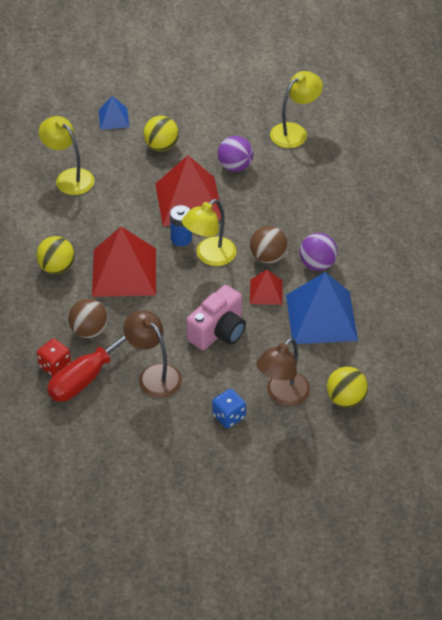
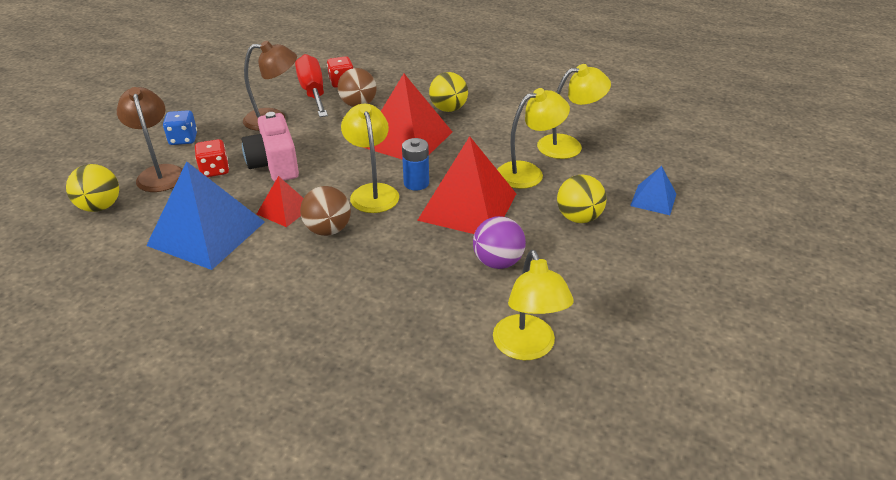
camera: 120 degrees right, 10 degrees down
(124, 186) = (528, 173): none -> yellow lamp
(253, 363) = (214, 170): none -> red dice
(317, 264) = (276, 262): purple ball -> none

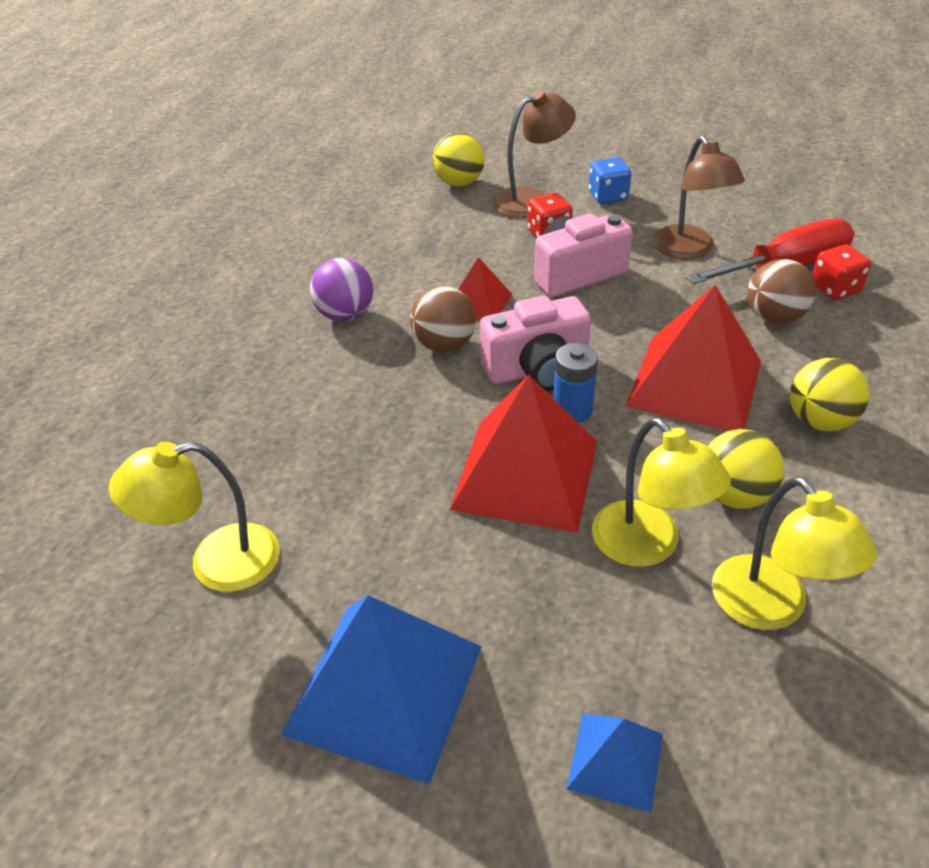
camera: 85 degrees right, 5 degrees up
(206, 233) = (424, 258): blue pyramid -> blue pyramid (384, 688)
(372, 192) = (537, 369): yellow lamp -> pink camera
(498, 262) = (393, 519): purple ball -> purple ball (345, 315)
(578, 218) = (525, 624): yellow ball -> yellow ball (734, 495)

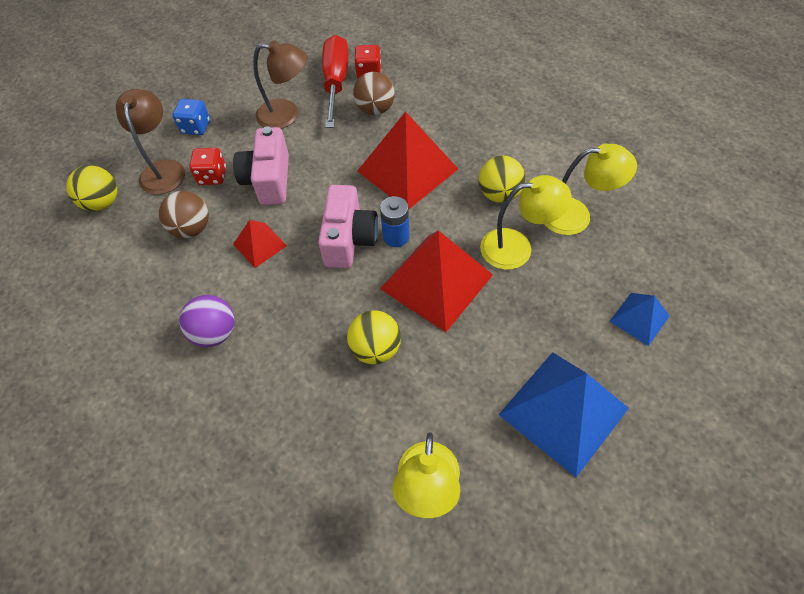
camera: 65 degrees left, 15 degrees up
(444, 345) = (291, 281): brown ball -> brown ball (192, 228)
(819, 421) = (465, 133): yellow ball -> yellow ball (375, 348)

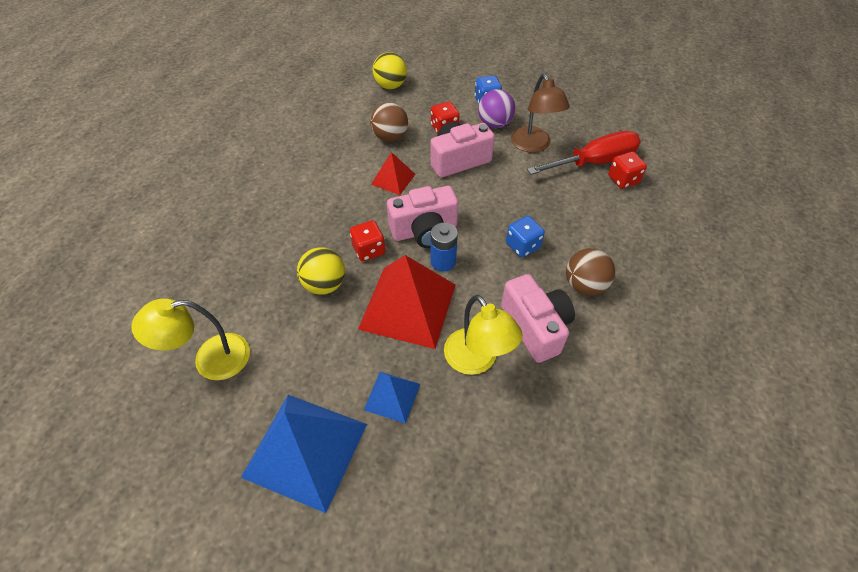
camera: 65 degrees right, 5 degrees down
(163, 169) = (436, 101): brown lamp -> none
(215, 332) = (306, 184): purple ball -> purple ball (494, 124)
(349, 295) = (369, 250): none -> red dice
(375, 109) = (580, 199): brown ball -> brown ball (584, 285)
(407, 170) = (522, 246): red pyramid -> blue dice
(499, 194) = (535, 327): yellow ball -> pink camera
(576, 216) = (546, 406): yellow lamp -> none
(639, 318) = (438, 503): blue pyramid -> blue pyramid (392, 396)

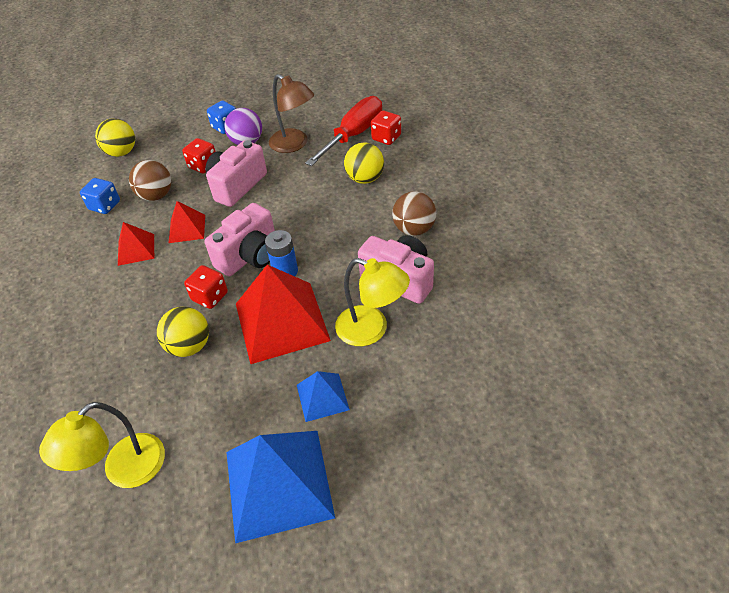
camera: 30 degrees left, 5 degrees down
(343, 177) = (136, 249): none -> red pyramid
(522, 246) = (343, 225): blue dice -> blue dice (105, 206)
(574, 210) = (365, 179): none -> yellow ball

